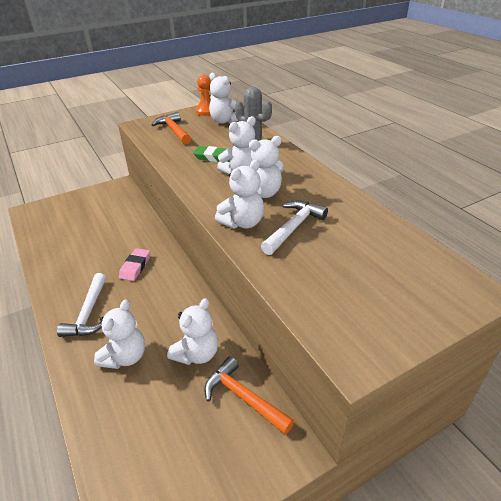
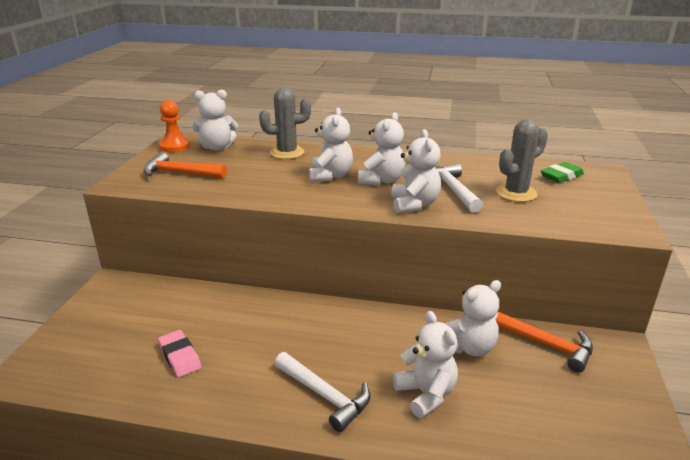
camera: 50 degrees left, 10 degrees down
(135, 267) = (290, 332): pink eraser -> pink eraser (180, 357)
(197, 354) = (469, 347): white teddy bear -> white teddy bear turned 75 degrees clockwise
(213, 157) = (278, 176): green eraser -> green eraser (561, 176)
(243, 398) = (546, 345): orange hammer -> orange hammer turned 135 degrees counterclockwise
(335, 260) = (516, 193): none -> grey cactus

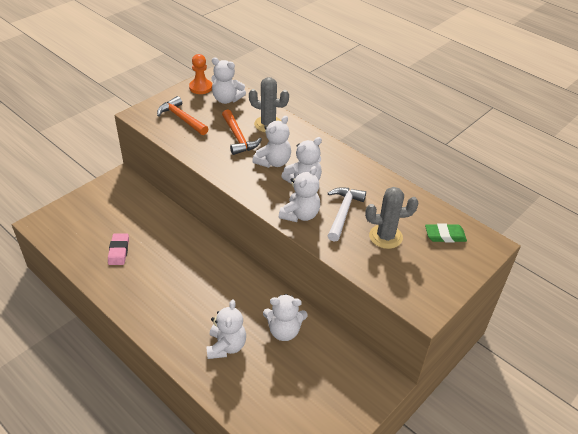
camera: 30 degrees right, 15 degrees up
(324, 395) = (171, 316): white hammer -> none
(546, 345) = (335, 356): orange hammer -> orange hammer (238, 138)

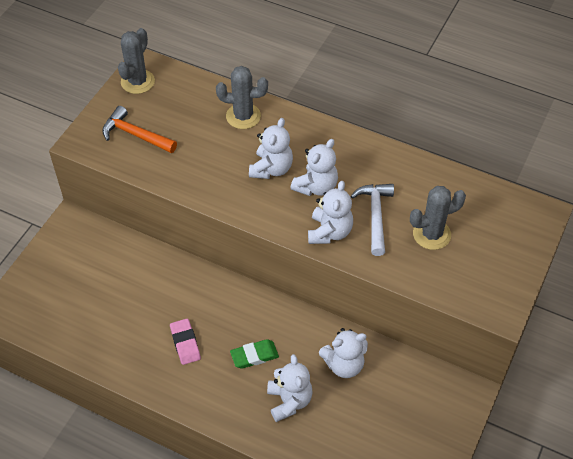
camera: 15 degrees left, 10 degrees up
(119, 251) = (116, 321): pink eraser -> pink eraser (185, 343)
(200, 87) = (137, 82): orange pawn -> grey cactus
(227, 99) = (178, 92): white teddy bear -> none
(238, 138) = (216, 145): orange hammer -> none
(445, 235) = (493, 215): green eraser -> green eraser (254, 356)

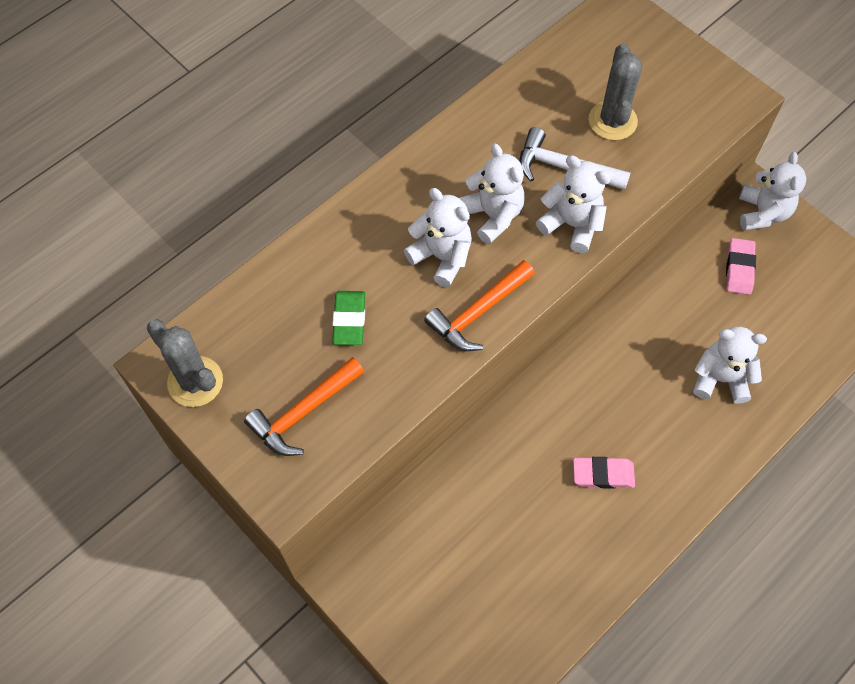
camera: 70 degrees left, 10 degrees up
(238, 199) = (478, 312): none -> orange hammer
(243, 116) = (331, 262): grey cactus -> none
(254, 356) = (646, 397): green eraser -> green eraser (349, 320)
(344, 364) = (687, 304): white teddy bear -> white teddy bear (762, 213)
(392, 394) = (739, 268): none -> pink eraser

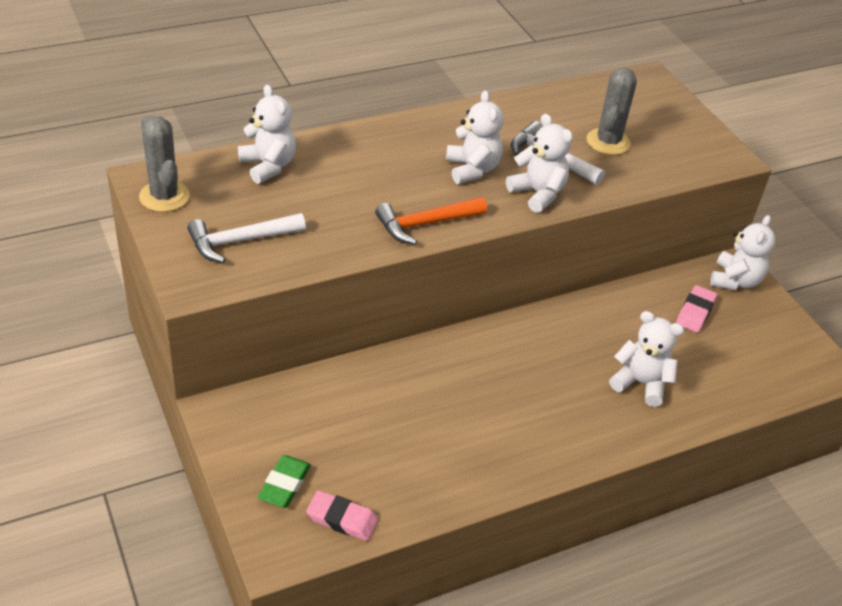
camera: 15 degrees right, 20 degrees down
(304, 412) = (241, 241): orange hammer -> white hammer
(349, 320) = (313, 197): green eraser -> green eraser (284, 484)
(441, 257) = (414, 181): white teddy bear -> white teddy bear (268, 166)
(603, 474) = (495, 417): pink eraser -> pink eraser (342, 519)

